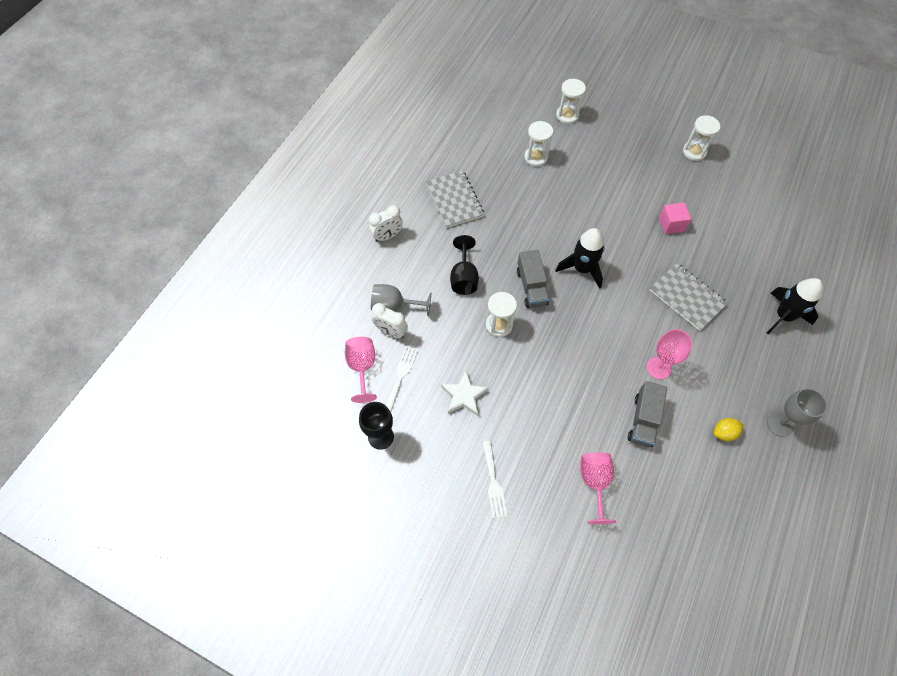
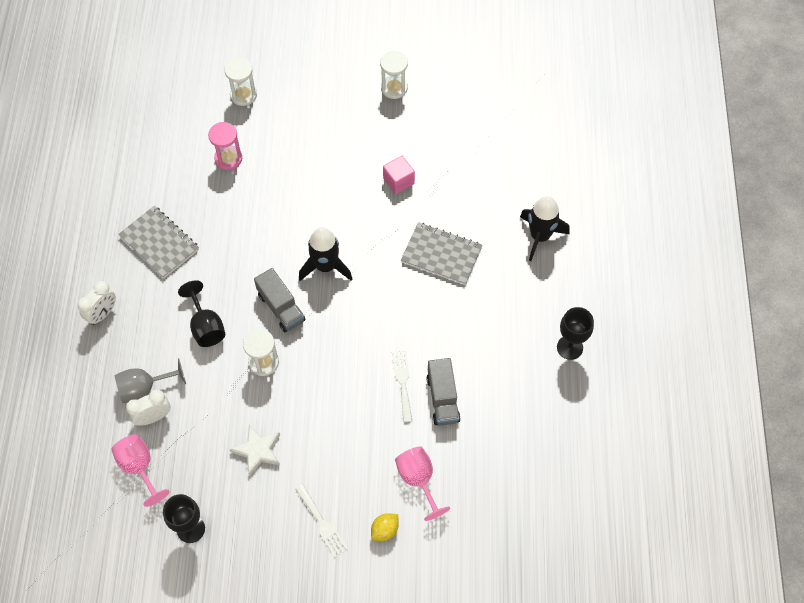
camera: 25 degrees left, 0 degrees up
(391, 332) = (153, 417): white clock -> white clock turned 150 degrees clockwise
(401, 376) = (184, 458): white fork -> white fork (402, 382)
(536, 157) = (228, 158): white hourglass -> pink hourglass
(658, 368) = (439, 340): pink goblet -> none
(724, 433) = (521, 378): yellow lemon -> yellow lemon (385, 530)
(780, 424) = (569, 347): grey goblet -> black goblet

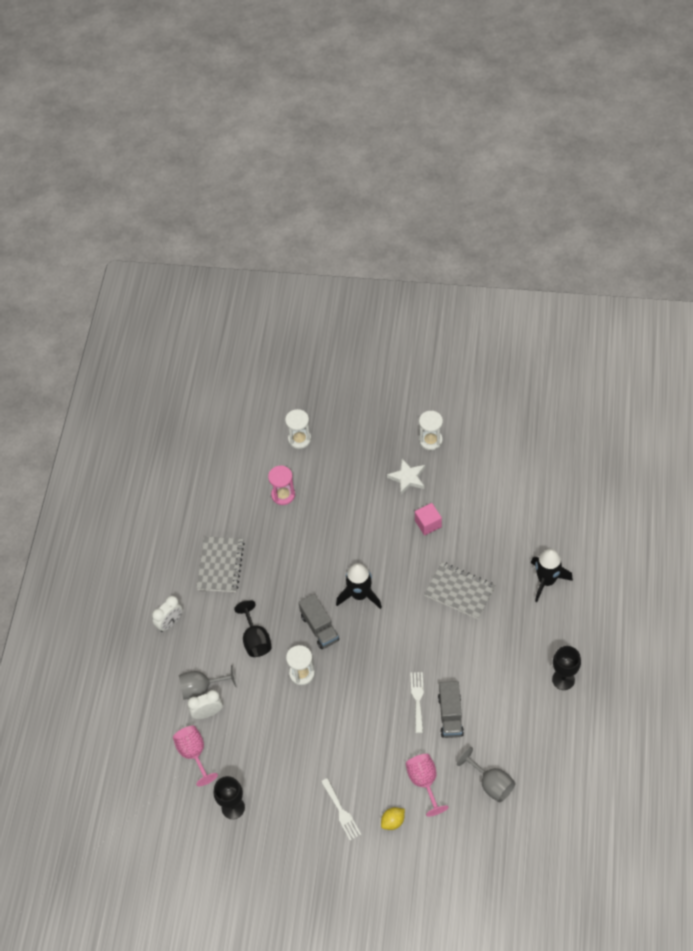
camera: 10 degrees right, 5 degrees down
(159, 243) = (220, 565): grey notebook -> grey notebook turned 45 degrees clockwise
(258, 451) = (292, 747): white star -> white star (407, 478)
(497, 475) = (491, 784): none -> grey goblet

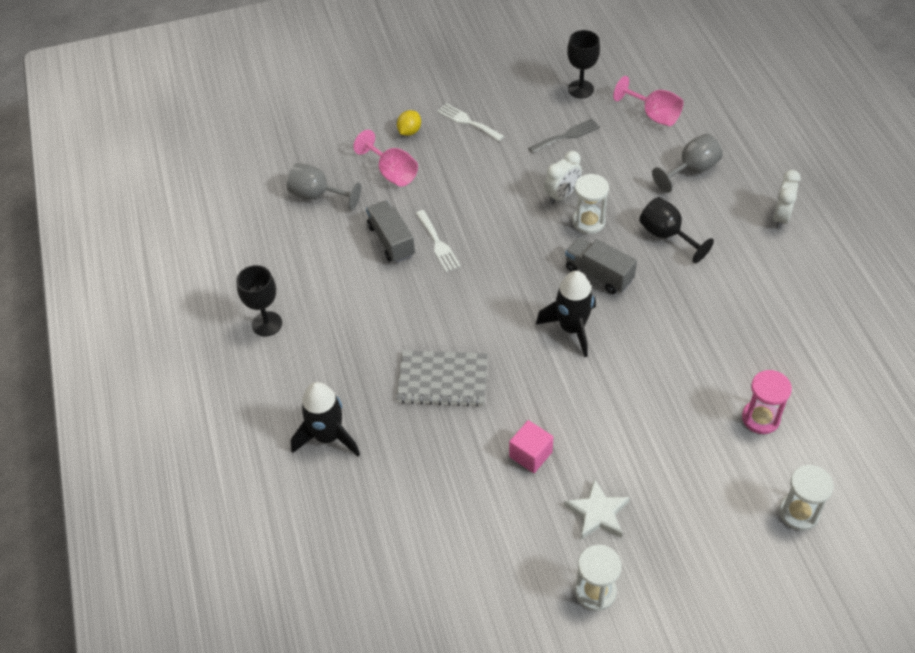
camera: 155 degrees right, 5 degrees down
(207, 713) = (667, 152): white clock -> white clock (562, 195)
(220, 565) = (773, 299): grey notebook -> none
(272, 761) = (567, 136): none -> grey fork

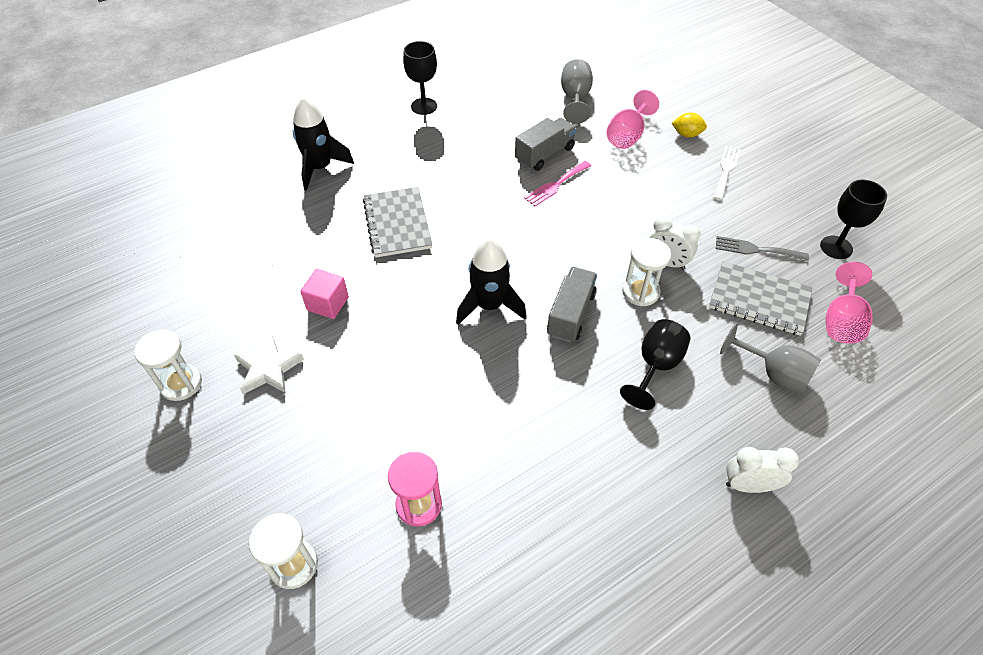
camera: 70 degrees right, 0 degrees up
(438, 243) = (556, 185): white fork -> pink fork
(567, 136) = (756, 249): grey fork -> grey fork turned 150 degrees clockwise
(619, 153) = (759, 300): none -> grey notebook

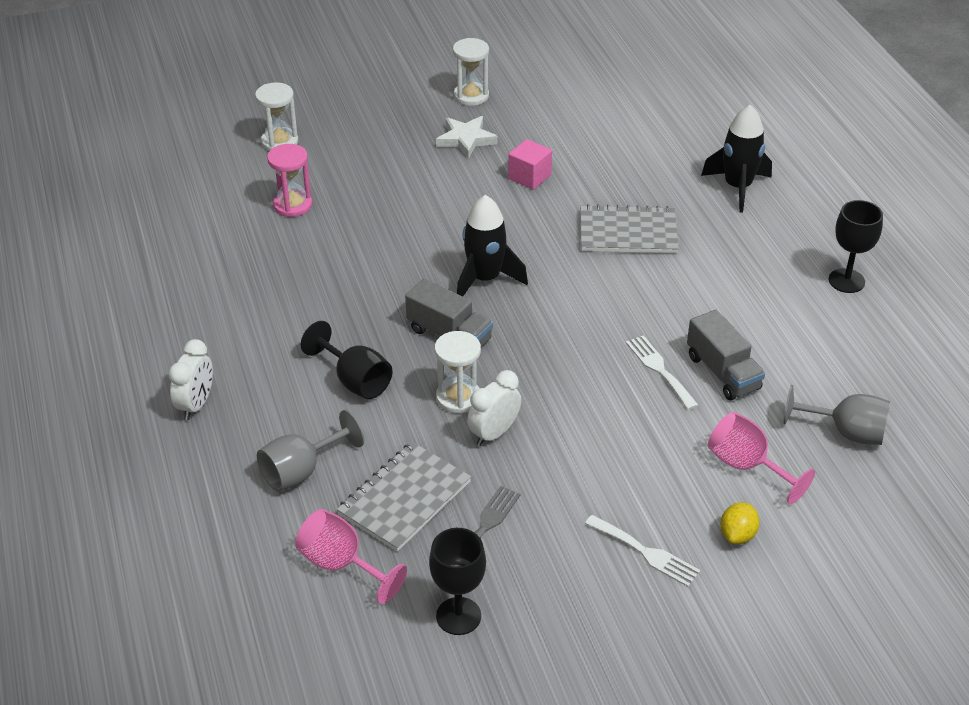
camera: 105 degrees right, 10 degrees down
(556, 185) = (659, 369): pink fork -> white fork

